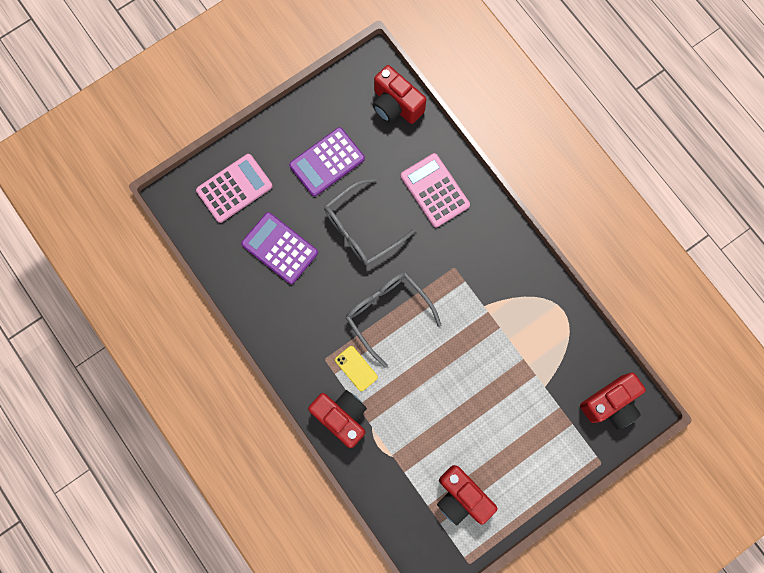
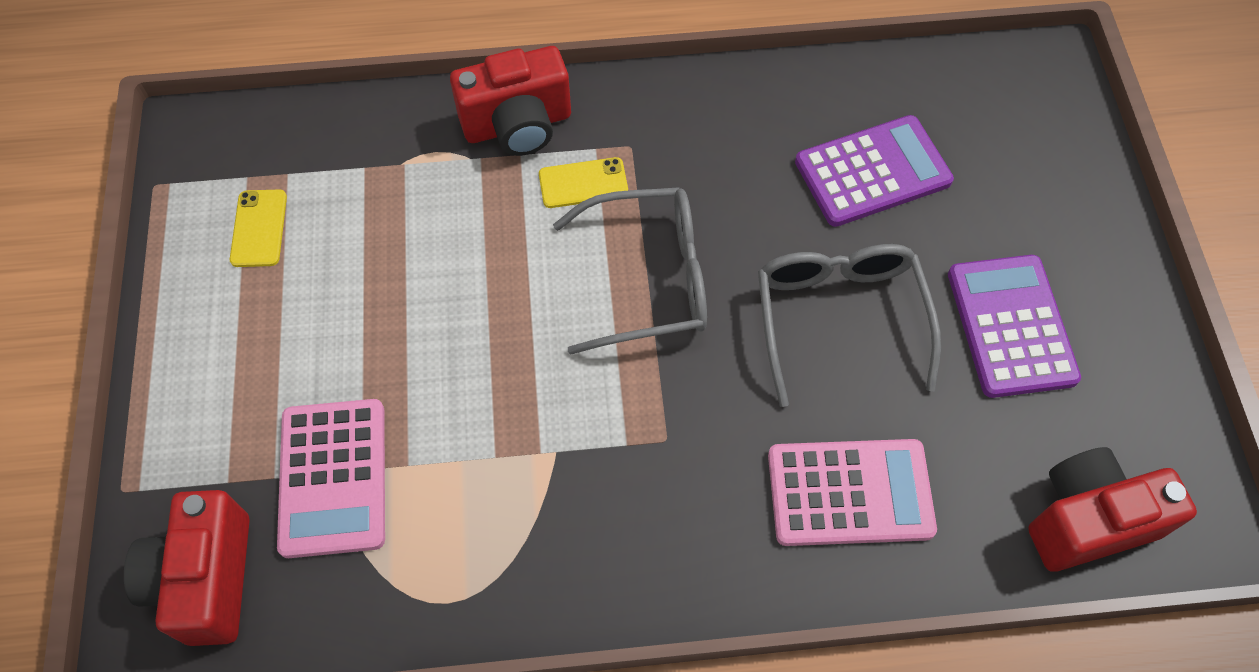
camera: 120 degrees right, 15 degrees down
(234, 188) = (1027, 155): pink calculator -> pink calculator (333, 477)
(461, 497) = (259, 228): red camera -> yellow phone

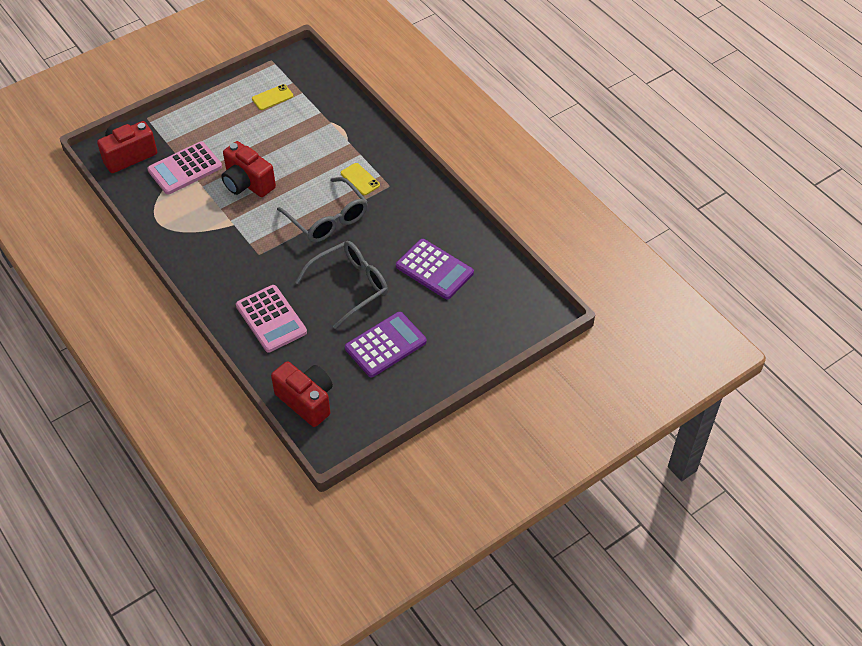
camera: 60 degrees right, 10 degrees down
(518, 125) = (374, 147): red camera -> red camera (247, 183)

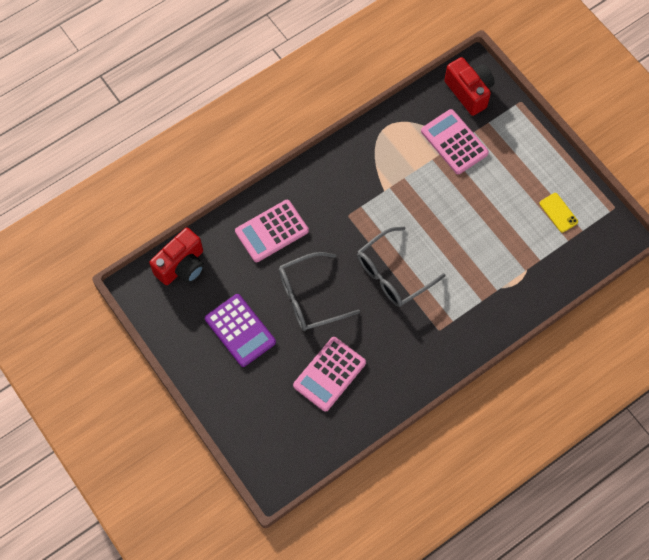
camera: 90 degrees right, 15 degrees up
(247, 183) = (437, 198): red camera -> none
(350, 286) = (309, 297): grey glasses -> grey glasses turned 105 degrees clockwise
(360, 179) = (446, 302): yellow phone -> none
(434, 269) = (329, 374): purple calculator -> pink calculator

